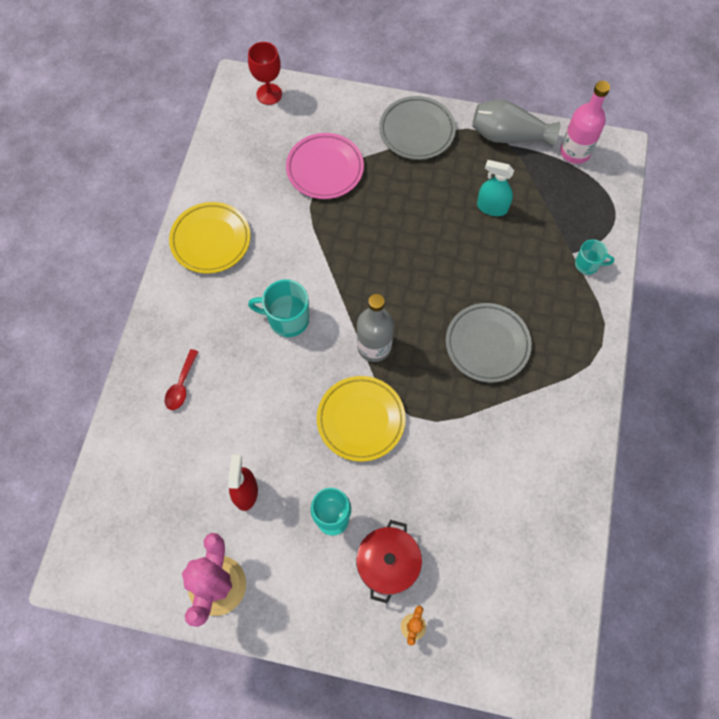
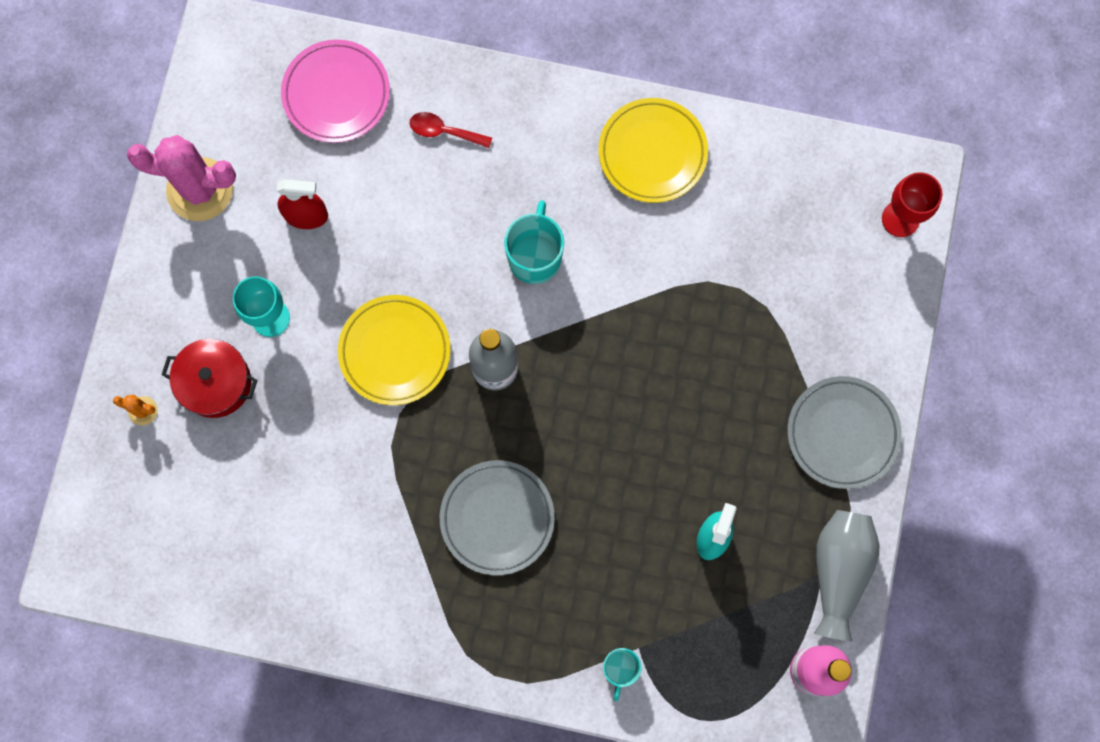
camera: 90 degrees right, 10 degrees up
(325, 169) = (771, 301): pink plate -> pink plate (336, 94)

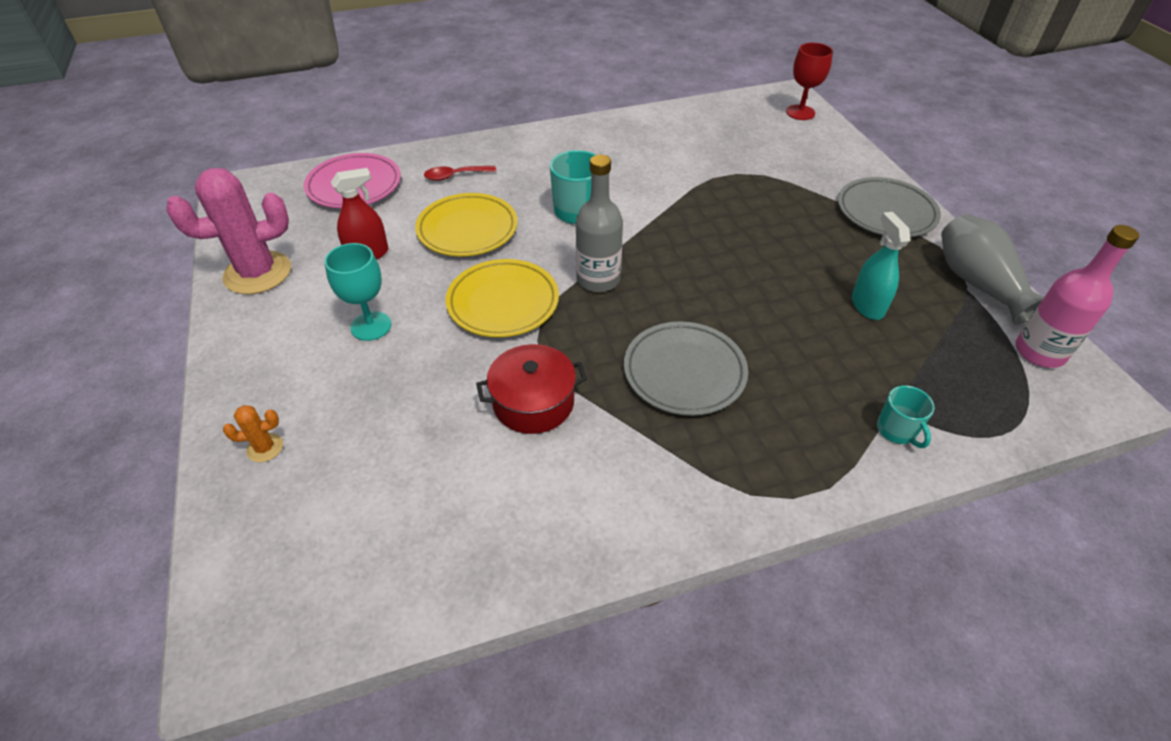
camera: 30 degrees left, 30 degrees down
(215, 383) = (338, 392): red pot -> red pot (533, 402)
(652, 153) = (615, 138): yellow plate -> yellow plate (467, 230)

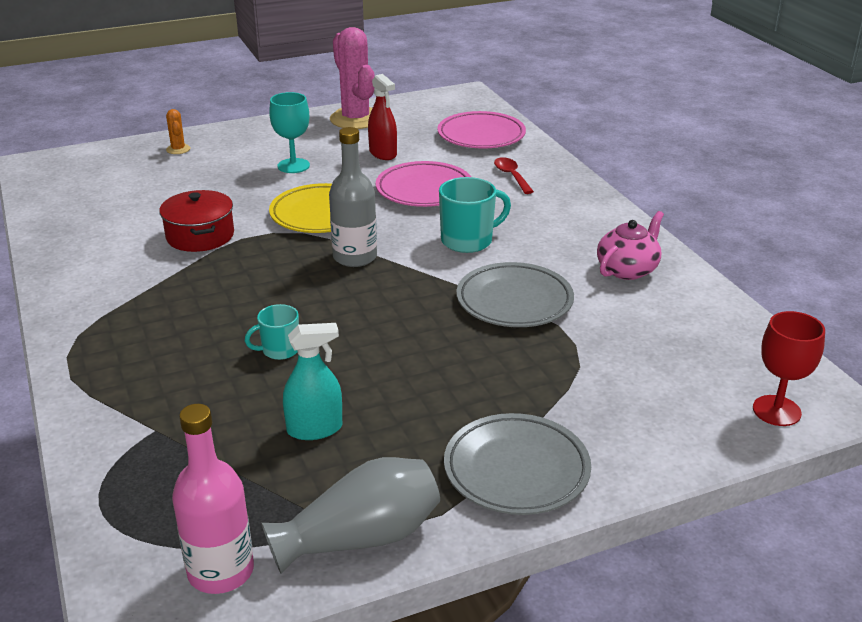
camera: 85 degrees right, 15 degrees down
(467, 230) = (424, 190): yellow plate -> pink plate
(633, 139) = (627, 269): none -> pink teapot
(684, 372) = (223, 304): grey plate -> grey plate (514, 301)
(897, 430) = (123, 427): turquoise mug -> turquoise mug (279, 350)

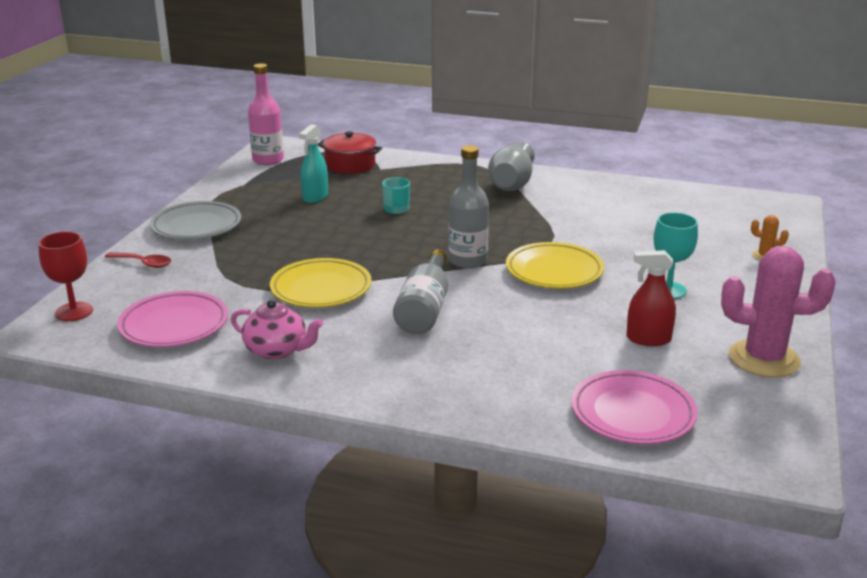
camera: 130 degrees right, 5 degrees down
(200, 236) = (578, 225): red pot -> red pot (350, 165)
(361, 538) = (231, 184): grey vase -> grey vase (512, 183)
(424, 190) = (540, 327): pink plate -> pink plate (174, 325)
(468, 241) = (424, 308): turquoise mug -> grey bottle
(511, 176) = (509, 382): red spoon -> red spoon (143, 263)
(514, 301) = (321, 289): grey plate -> yellow plate
(627, 269) = (277, 350): pink teapot -> pink teapot turned 60 degrees counterclockwise

